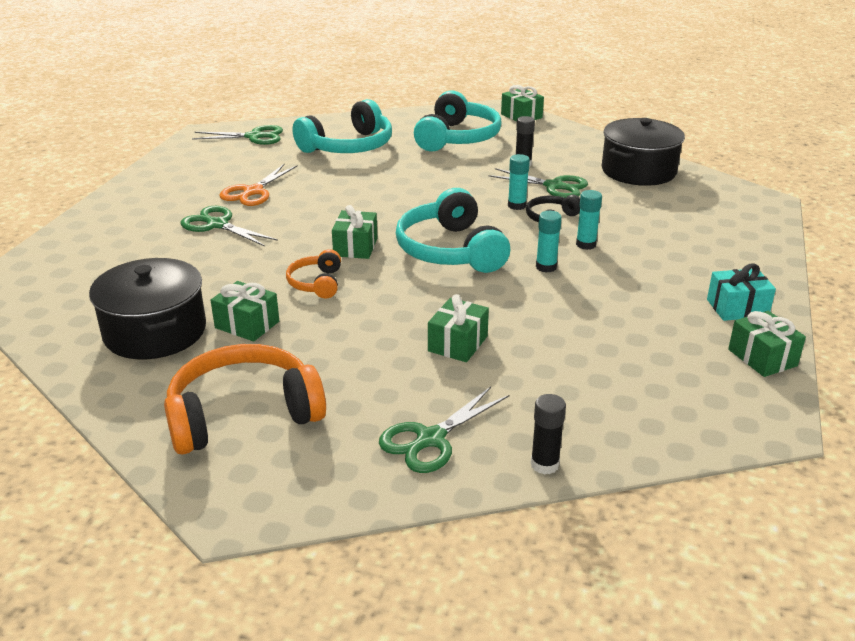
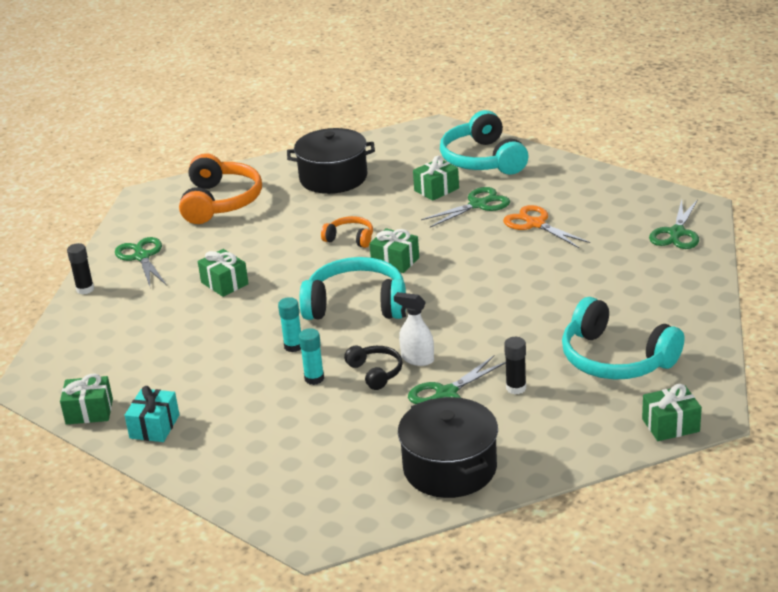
camera: 115 degrees right, 0 degrees up
(247, 325) = (315, 208): green gift -> green gift (436, 189)
(348, 146) = (622, 284): turquoise headphones -> turquoise headphones (483, 159)
(517, 205) = (417, 359): turquoise glue stick -> white spray bottle

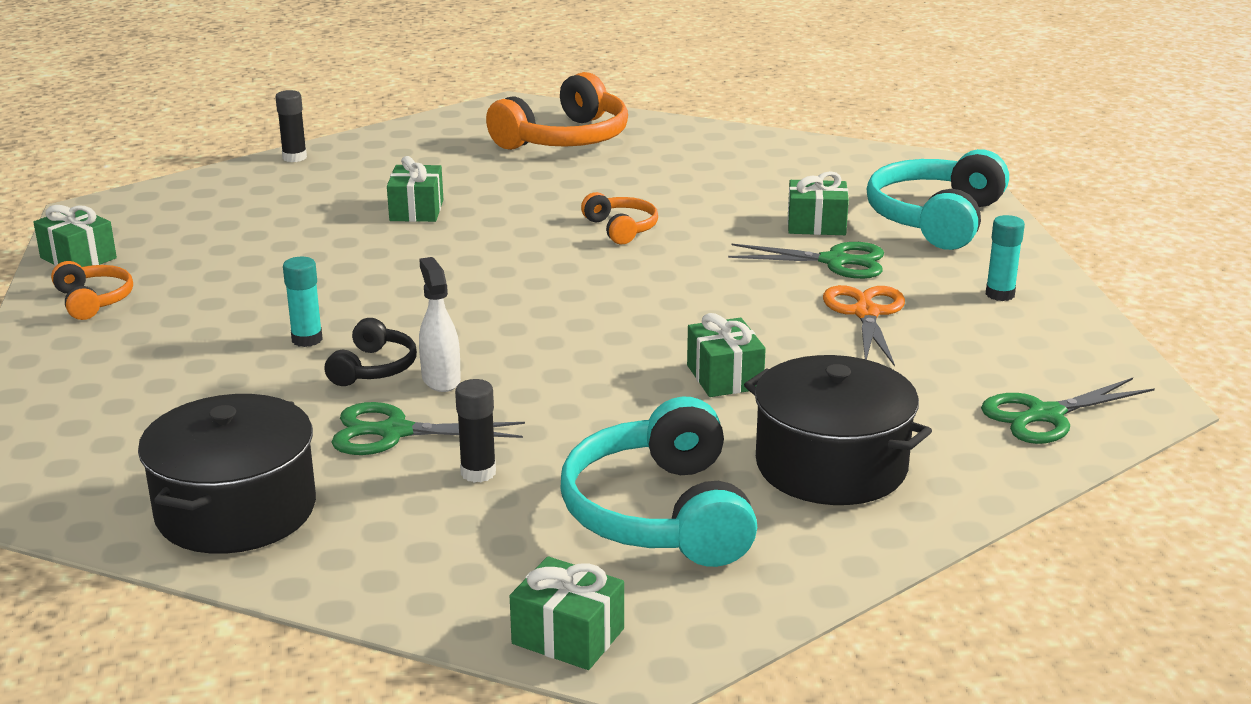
camera: 40 degrees right, 5 degrees down
(142, 256) = (397, 153): green scissors -> none
(154, 426) = (93, 301): turquoise gift -> orange headphones
(293, 346) = (353, 299): turquoise glue stick -> turquoise glue stick (1000, 294)
(333, 178) = (723, 165): black pot -> black pot (831, 465)
(356, 305) = (494, 293): turquoise headphones -> none
(395, 261) = (622, 272): green gift -> green gift (724, 377)

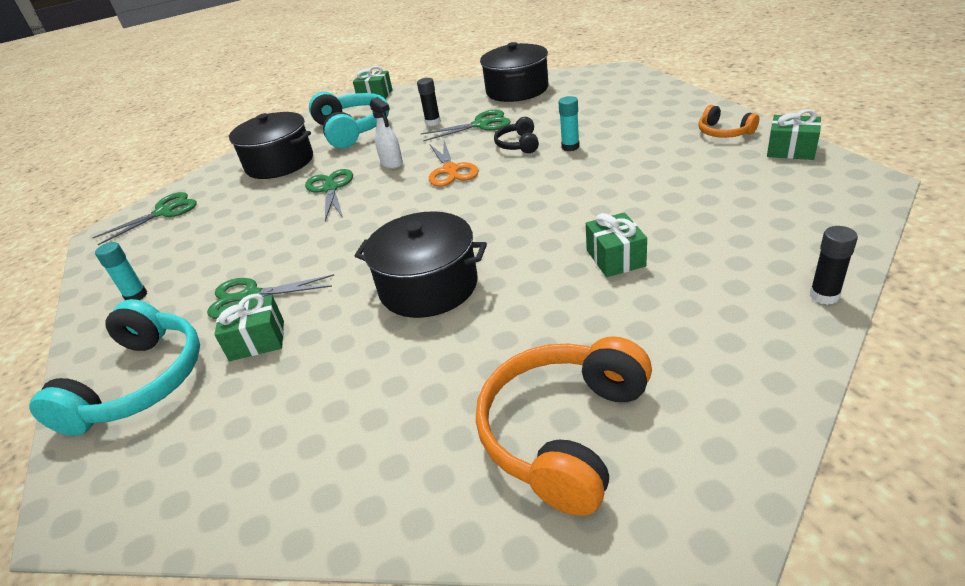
camera: 170 degrees right, 10 degrees up
(441, 379) = (479, 149): white spray bottle -> white spray bottle (392, 163)
(621, 228) = (428, 286): orange headphones -> black pot
(724, 377) = (330, 188): green gift -> green scissors
(866, 313) = (239, 253): orange scissors -> orange scissors (450, 171)

